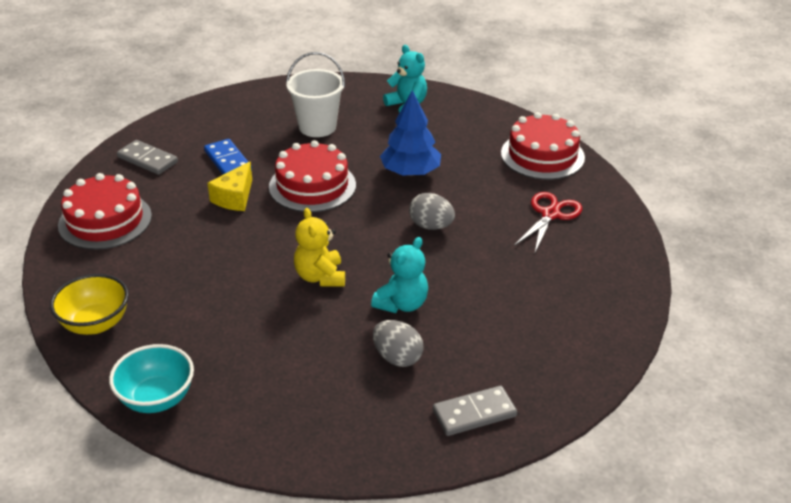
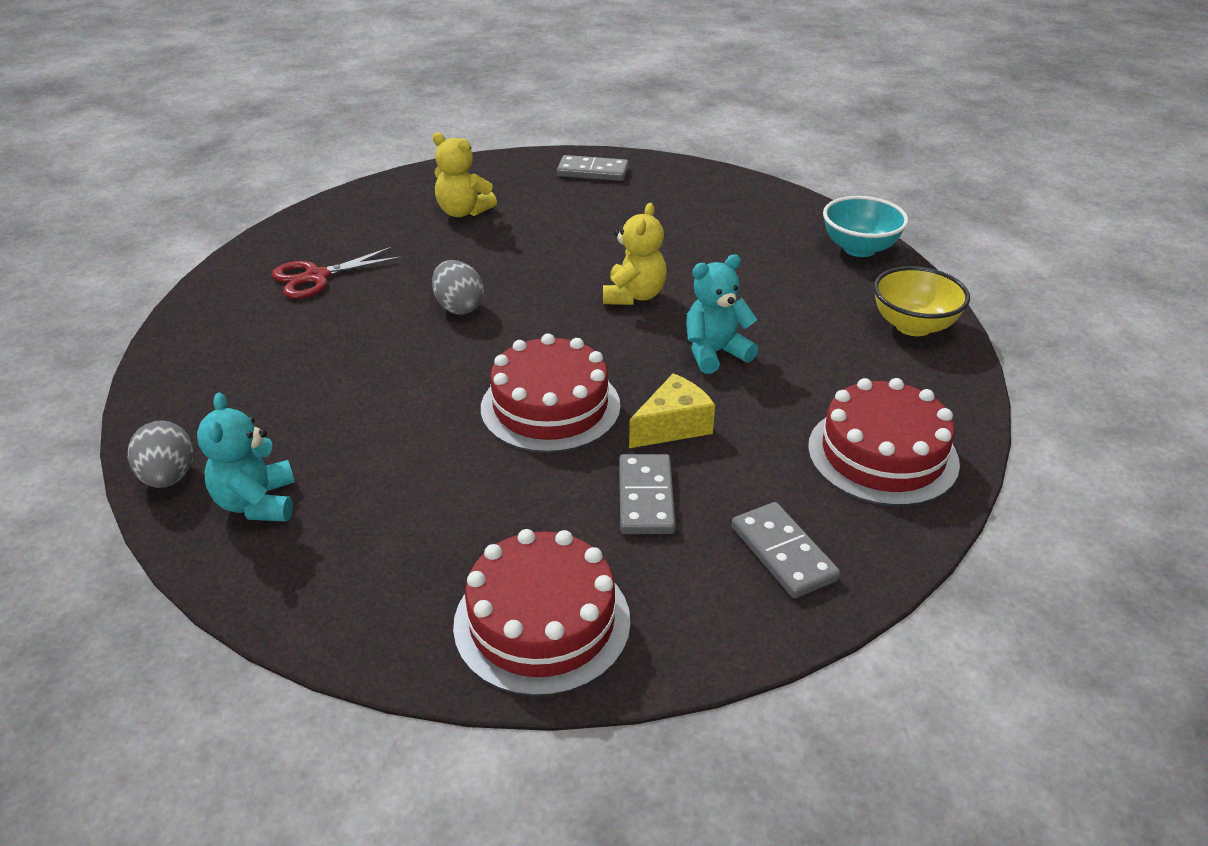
camera: 150 degrees left, 0 degrees up
(227, 161) = (646, 497): blue domino -> grey domino
(317, 127) = (447, 515): white bucket -> none
(397, 357) = (618, 216): grey egg -> grey egg (169, 477)
(402, 304) = (573, 249): turquoise teddy bear -> turquoise teddy bear (715, 353)
(410, 172) = (400, 380): blue tree -> none
(530, 311) = (463, 212): none -> yellow teddy bear
(542, 155) = (208, 344): red cake -> red cake (542, 622)

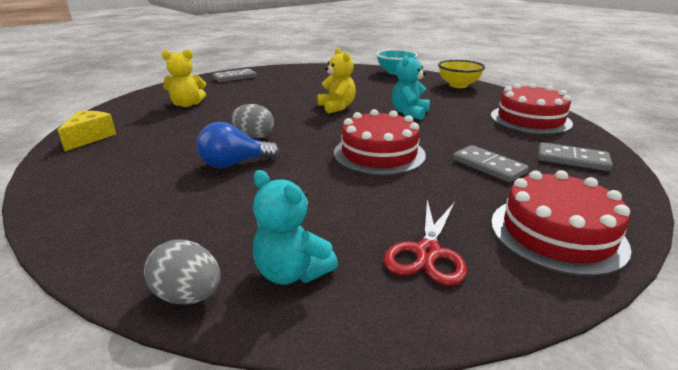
camera: 40 degrees left, 10 degrees down
(316, 277) = (132, 152): red scissors -> red scissors (428, 253)
(382, 343) = (234, 164): none -> blue light bulb
(673, 426) = (445, 139): yellow cheese -> yellow cheese (90, 138)

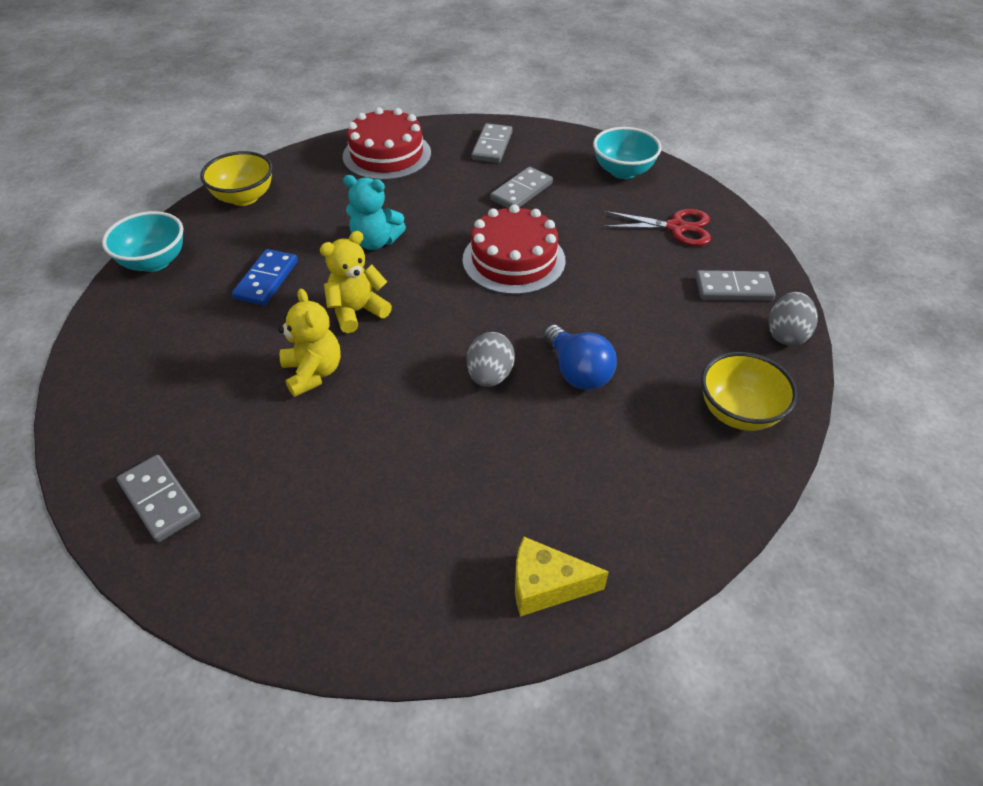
camera: 100 degrees left, 20 degrees up
(122, 228) = (738, 412): none -> yellow bowl
(187, 104) = (358, 515): yellow teddy bear -> yellow teddy bear (313, 373)
(292, 272) = (733, 289): turquoise teddy bear -> grey domino
(374, 90) = (266, 280): none -> blue domino
(557, 233) = (623, 171): red cake -> turquoise bowl

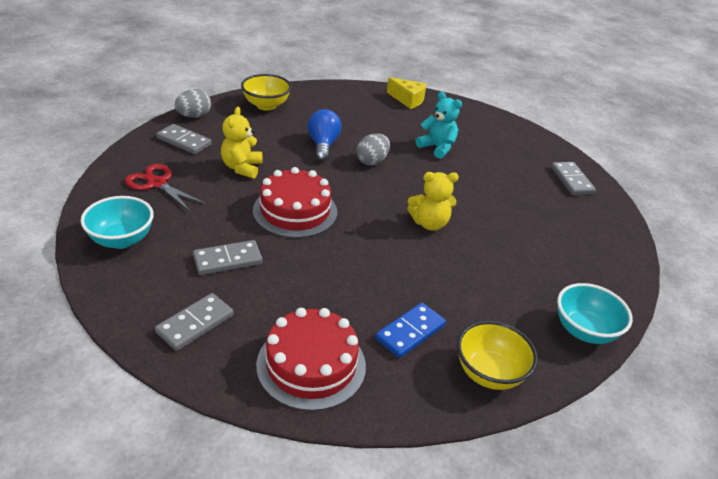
camera: 155 degrees left, 10 degrees down
(266, 280) = (488, 273): blue domino -> blue domino (410, 332)
(313, 373) = (474, 201): yellow teddy bear -> yellow teddy bear (242, 168)
(376, 241) = (386, 268): turquoise teddy bear -> turquoise teddy bear (437, 148)

